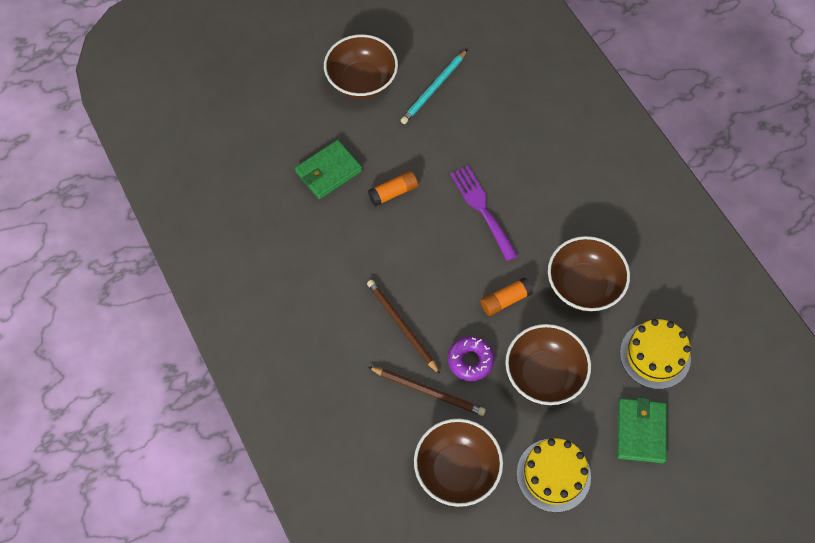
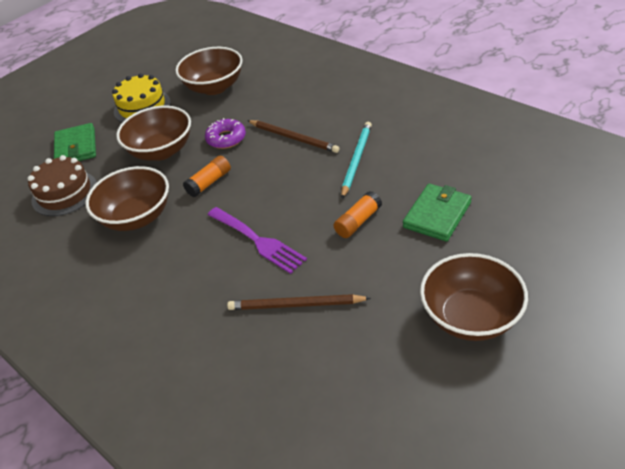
camera: 165 degrees right, 20 degrees down
(428, 391) = (253, 113): brown pencil -> brown pencil (295, 305)
(434, 89) = (374, 344): turquoise pencil -> turquoise pencil (356, 160)
(655, 355) = (64, 193): yellow cake -> brown cake

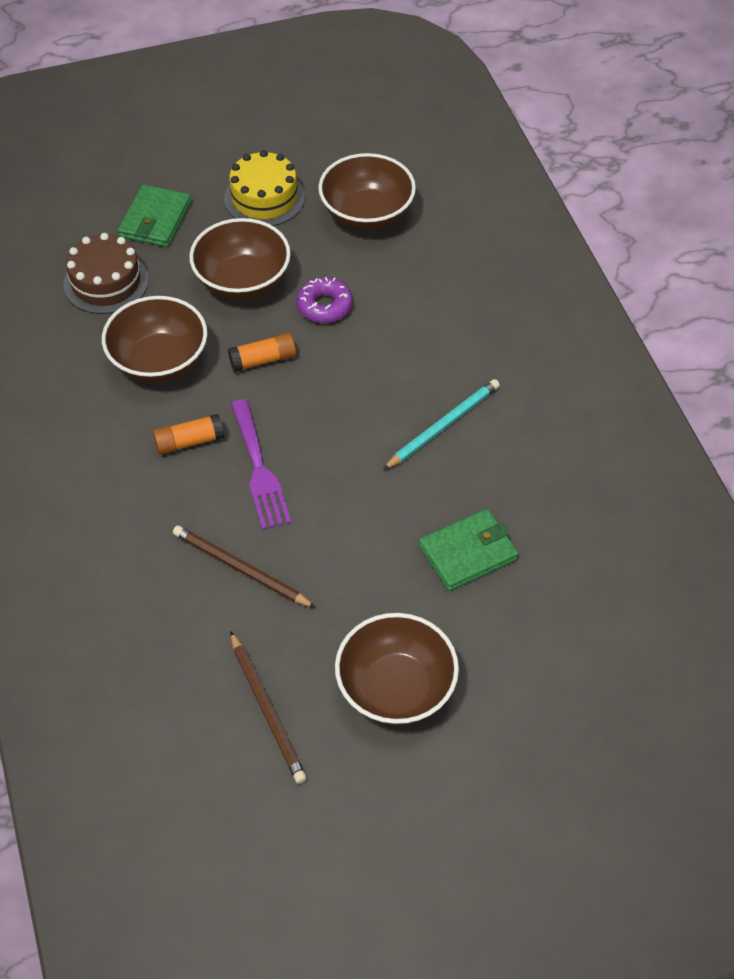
camera: 25 degrees right, 10 degrees up
(293, 138) = (399, 351): brown pencil -> brown pencil (267, 710)
(358, 221) = (379, 509): orange glue stick -> orange glue stick (189, 441)

